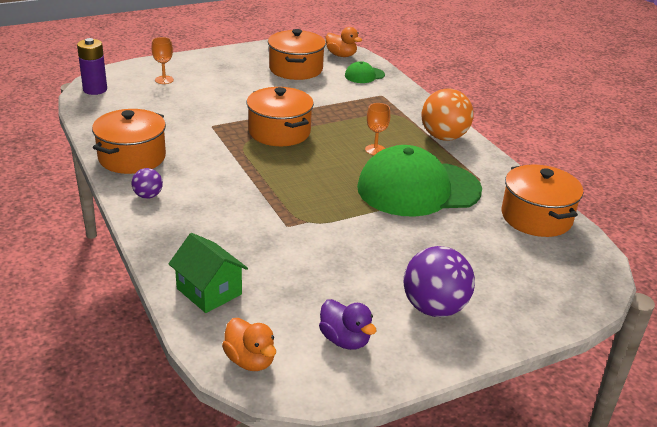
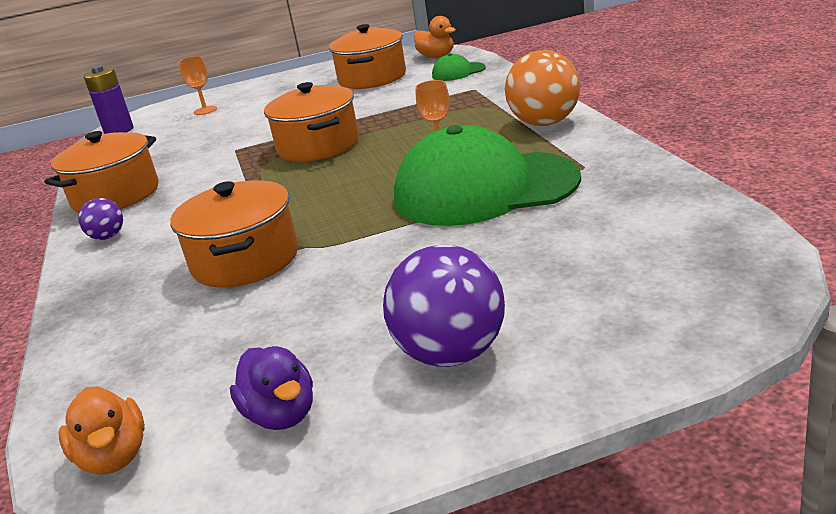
camera: 15 degrees right, 5 degrees down
(209, 291) = (114, 354): green house -> none
(536, 217) = (663, 206): orange pot -> orange pot (245, 260)

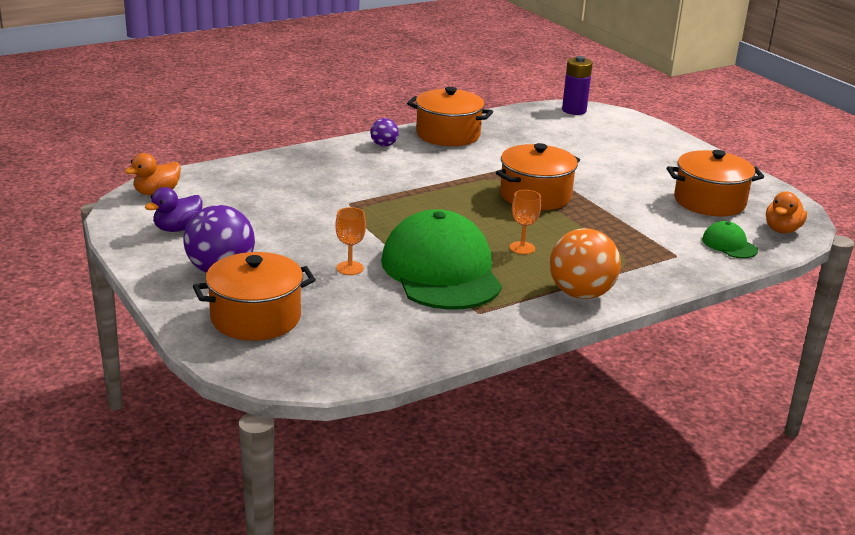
camera: 70 degrees right, 0 degrees up
(205, 110) = (620, 137): orange goblet -> orange goblet (350, 268)
(245, 260) = (343, 195): orange pot -> orange pot (255, 318)

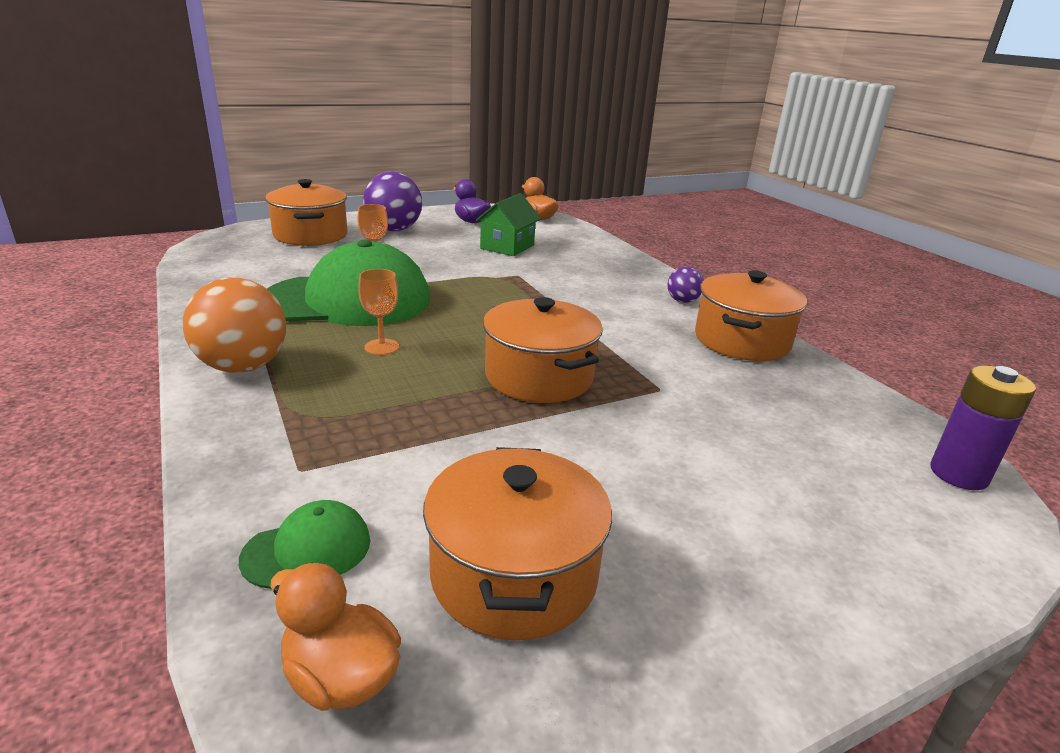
camera: 95 degrees right, 0 degrees up
(268, 208) = (507, 247): none -> green house

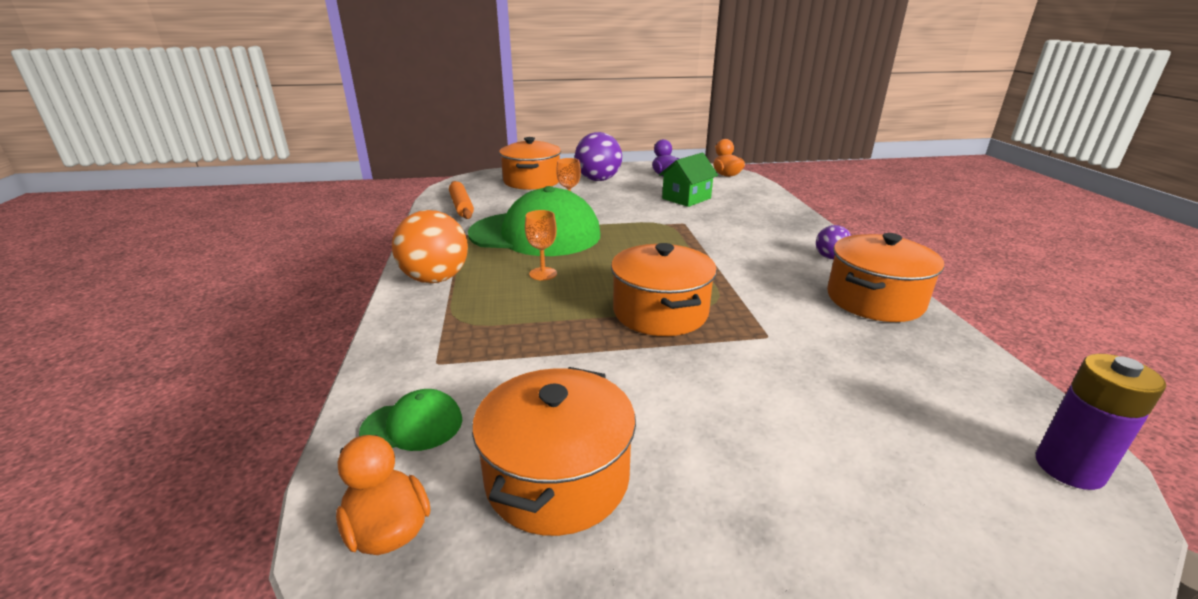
camera: 20 degrees right, 0 degrees up
(230, 271) = (461, 206): none -> orange rolling pin

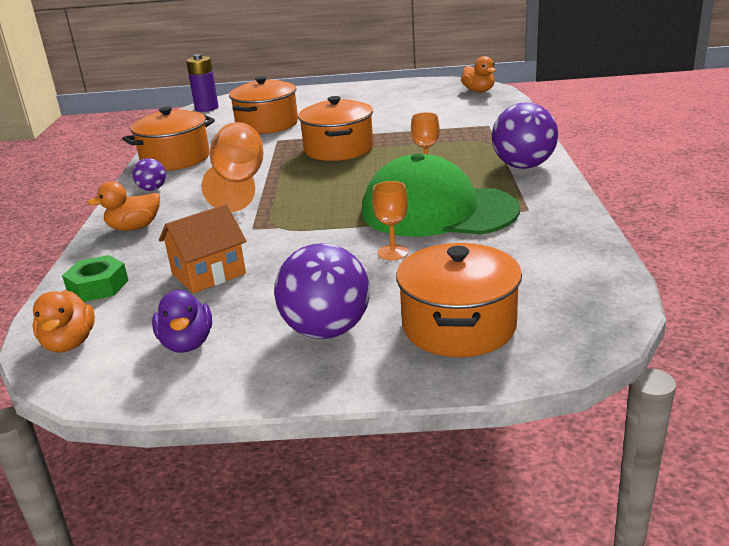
camera: 170 degrees left, 0 degrees up
(412, 425) = (486, 108): green cap -> none
(435, 279) = (523, 166): orange ball -> purple ball
(461, 206) = (559, 257): orange rolling pin -> none
(557, 478) = (415, 100): orange pot -> orange pot (267, 124)
(686, 198) = (208, 274): green house -> orange house
(742, 262) = (239, 183): none -> orange goblet
(750, 193) = (98, 286): none -> green nut
(785, 223) = (134, 227): none -> orange duck

